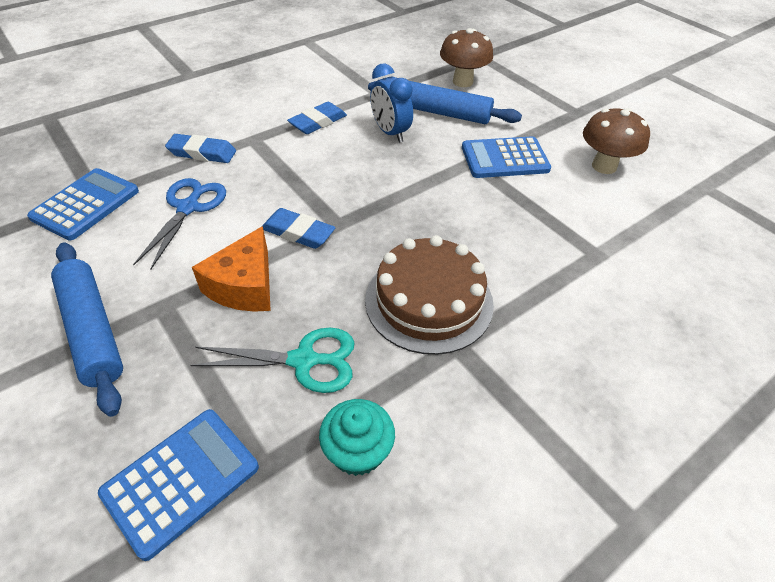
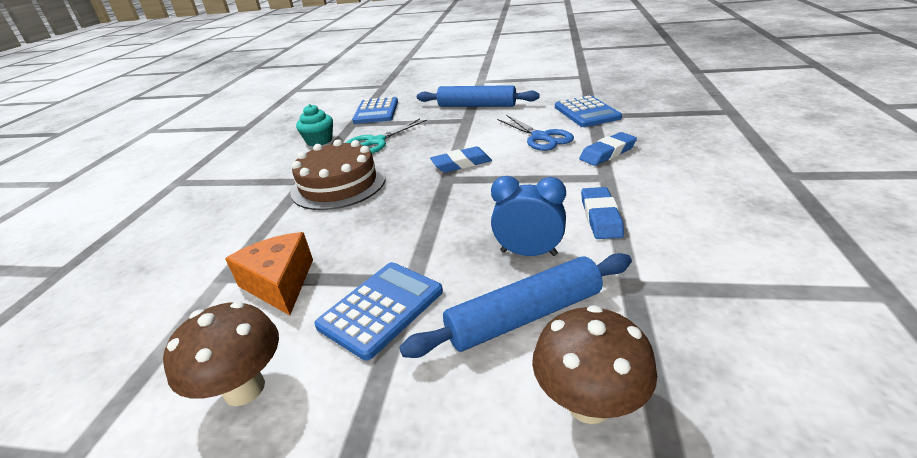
camera: 140 degrees right, 15 degrees down
(244, 286) = (445, 139): orange cheese -> orange cheese (280, 283)

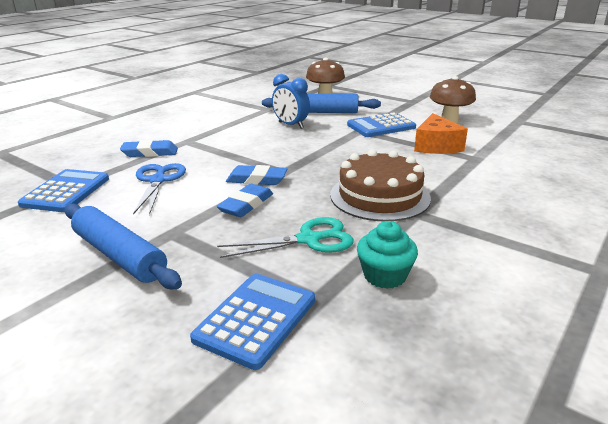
camera: 155 degrees left, 5 degrees down
(600, 217) = (232, 127): blue eraser -> blue eraser (246, 205)

